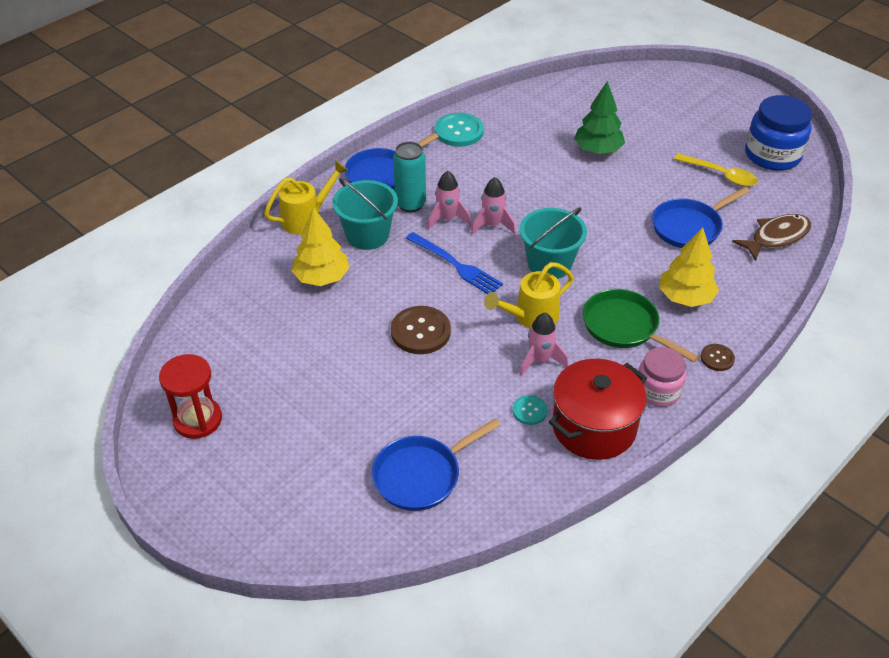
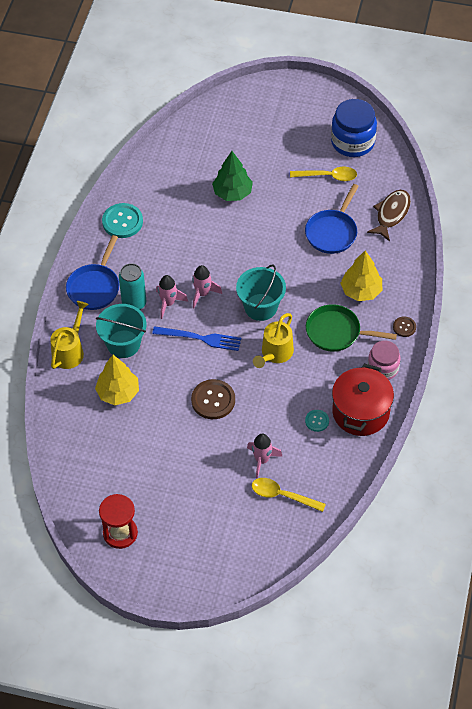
camera: 30 degrees left, 10 degrees up
(421, 475) = (282, 495): blue pan -> yellow spoon
(540, 360) = (301, 383): pink rocket -> pink rocket (262, 460)

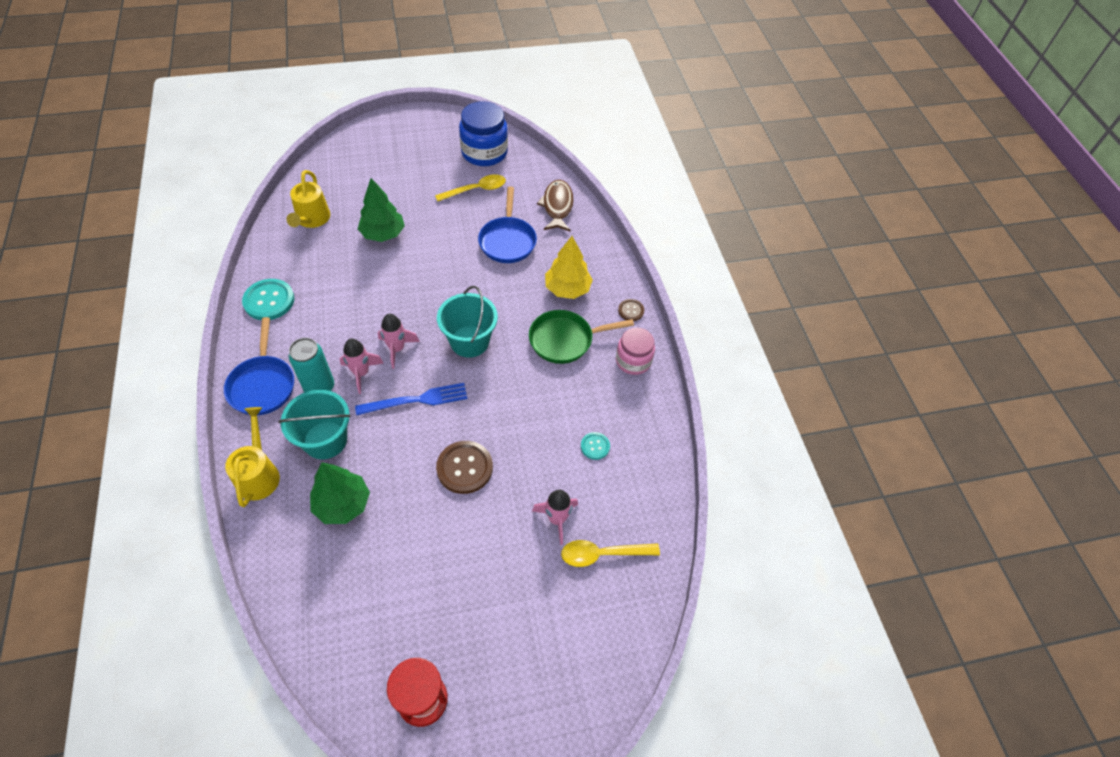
camera: 30 degrees left, 0 degrees up
(118, 393) = (343, 504): yellow tree -> green tree
(275, 354) = (510, 387): yellow watering can -> yellow watering can (312, 220)
(360, 412) = (636, 418): red pot -> none

